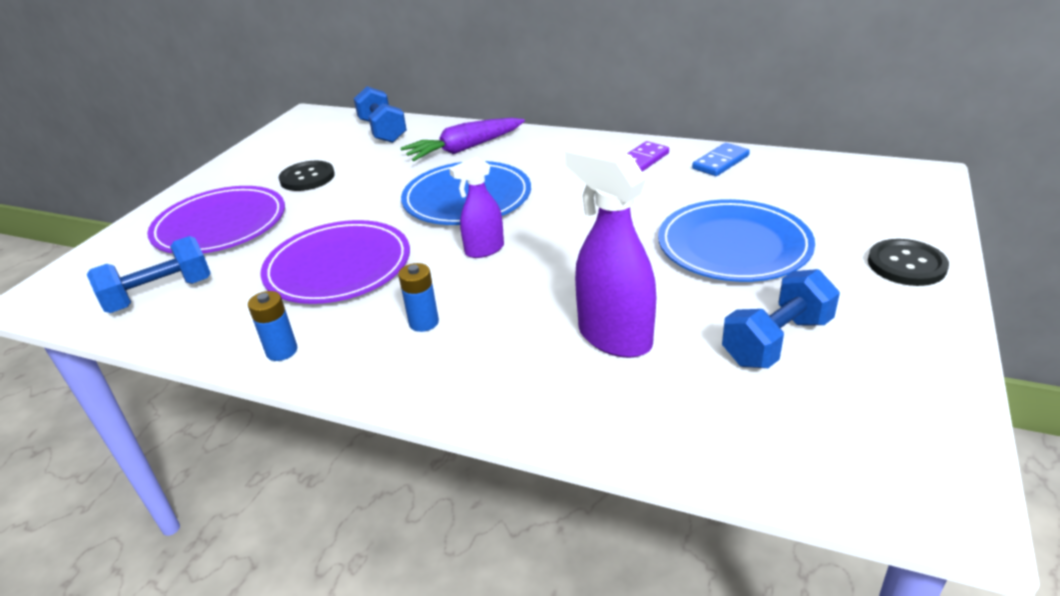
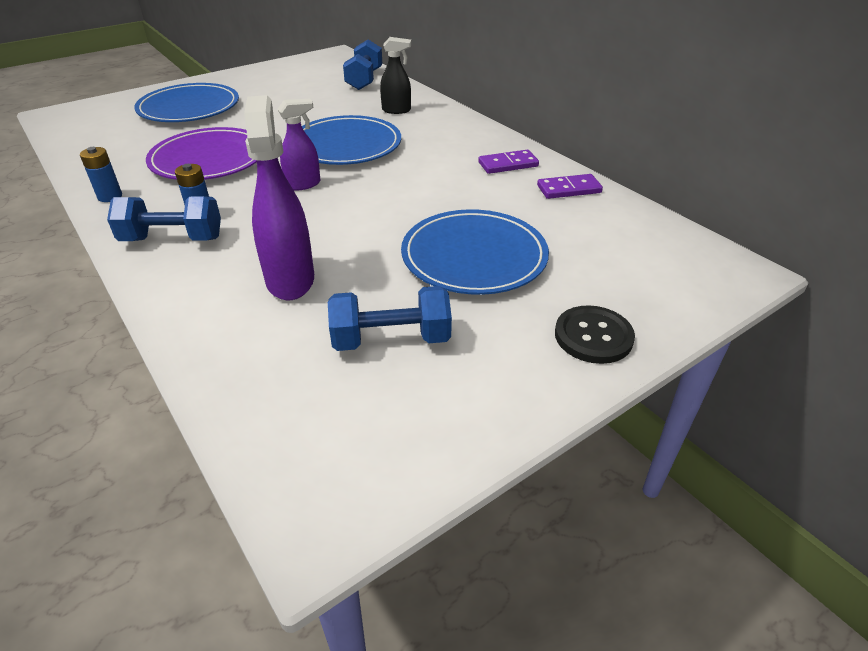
camera: 30 degrees right, 5 degrees up
(160, 295) = (105, 137): blue dumbbell -> blue dumbbell (172, 239)
(220, 225) = (189, 108): purple plate -> blue plate
(307, 178) = (275, 95): black button -> none
(464, 149) = (396, 110): purple carrot -> black spray bottle
(484, 250) = (303, 184): purple spray bottle -> purple spray bottle turned 150 degrees clockwise
(720, 162) = (569, 189): blue domino -> purple domino

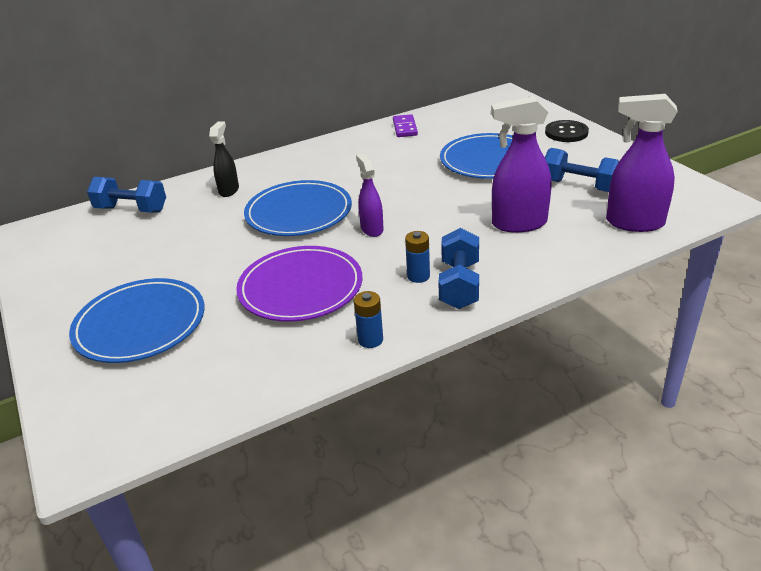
camera: 80 degrees left, 5 degrees down
(265, 390) = (634, 223): none -> purple spray bottle
(391, 339) = (579, 186): blue dumbbell -> blue dumbbell turned 60 degrees counterclockwise
(508, 164) = (361, 145): purple domino -> none

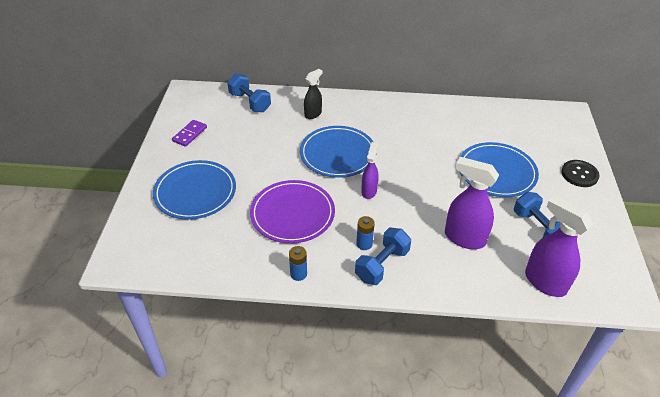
camera: 30 degrees right, 10 degrees up
(405, 128) = (466, 112): purple domino -> purple domino (190, 134)

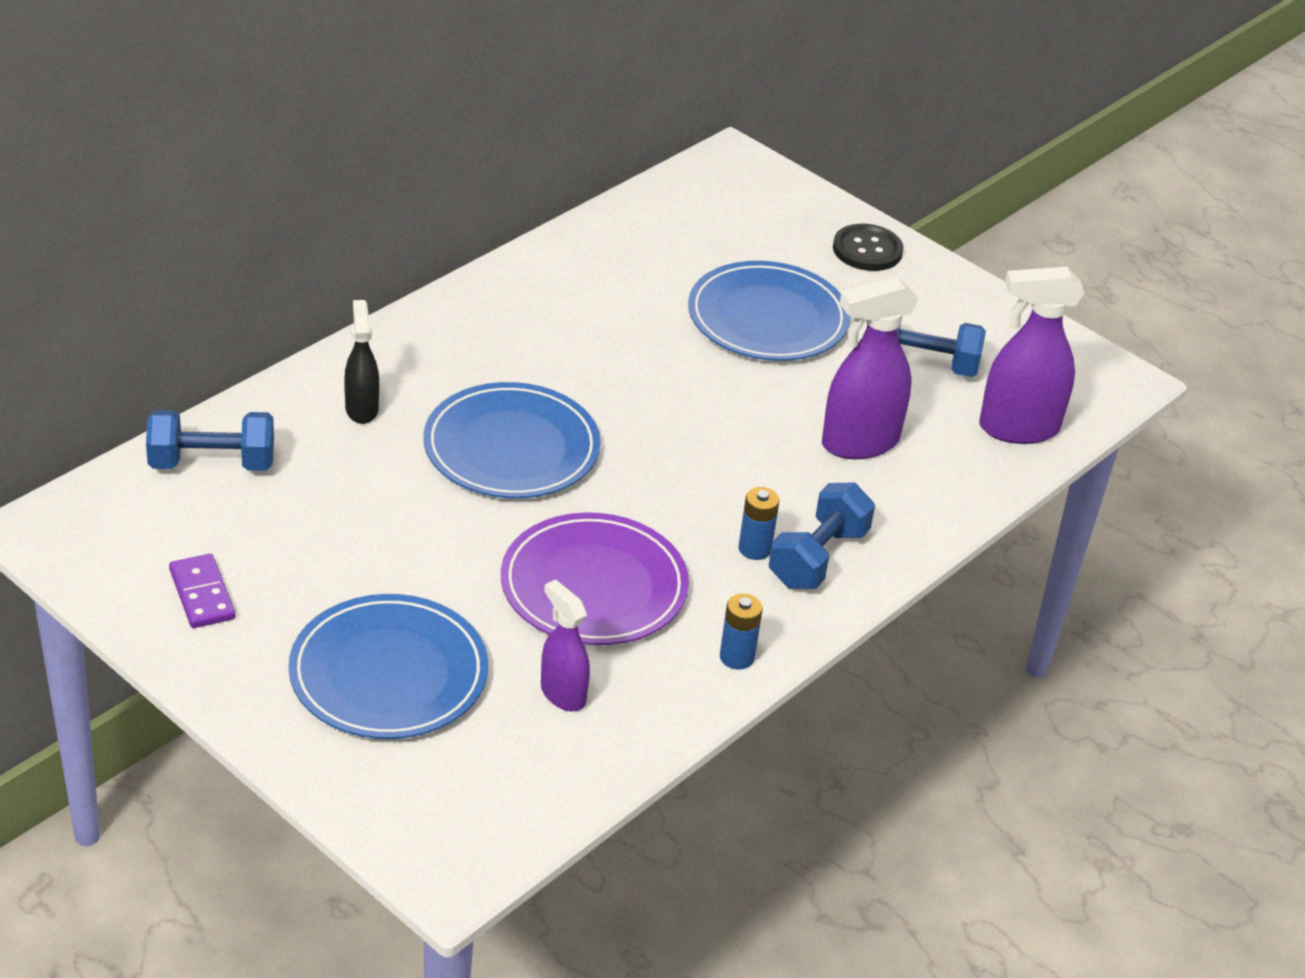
camera: 55 degrees left, 5 degrees down
(369, 191) = (645, 470): purple spray bottle -> purple spray bottle (562, 694)
(382, 265) = (818, 558): blue dumbbell -> blue dumbbell turned 45 degrees clockwise

